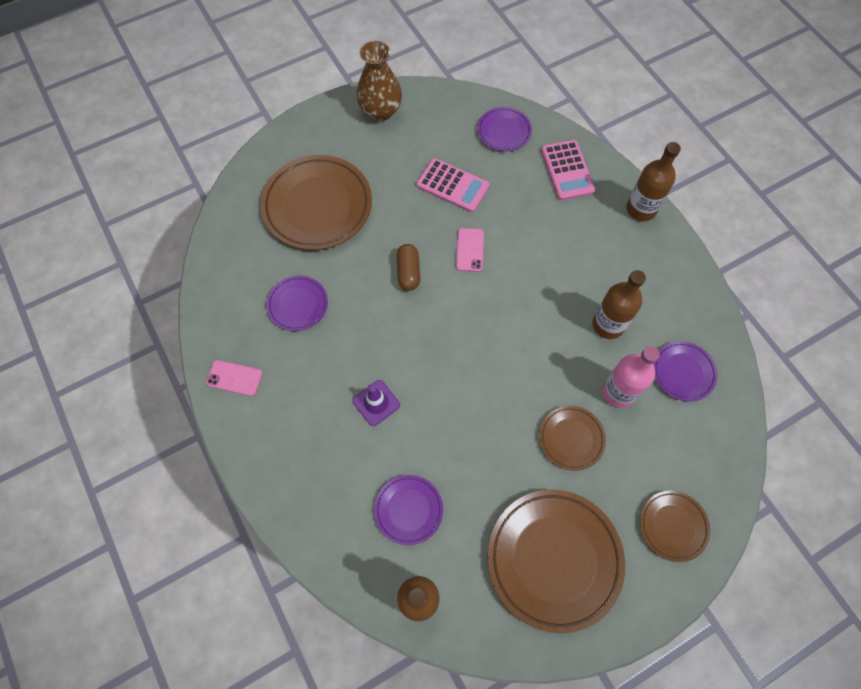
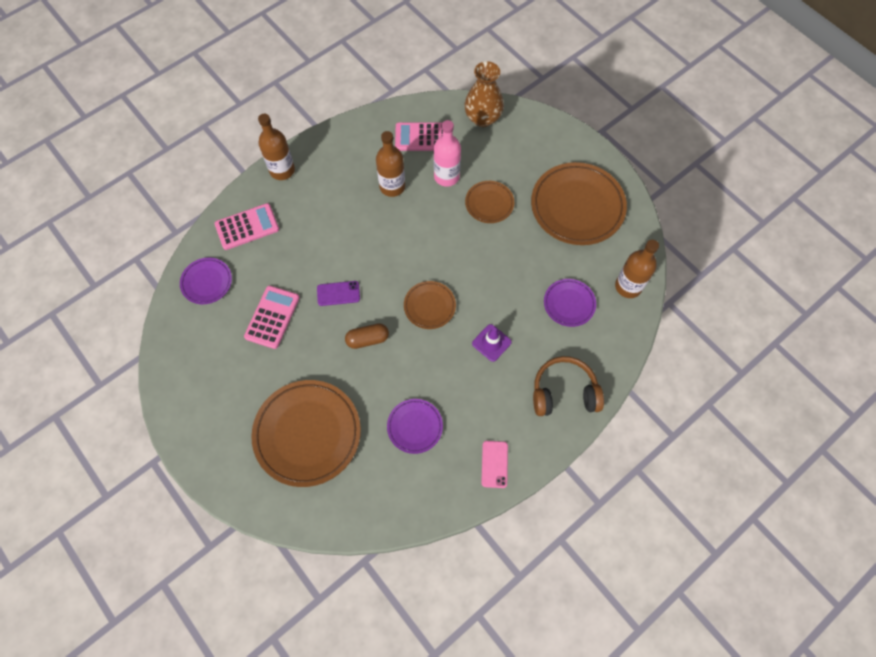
camera: 100 degrees left, 0 degrees up
(295, 474) = (564, 392): none -> brown headphones
(380, 111) = (187, 398): brown vase -> brown vase (482, 118)
(470, 250) = (338, 293): pink phone -> purple phone
(673, 526) = (536, 140): brown plate -> brown plate (429, 306)
(683, 372) = (422, 137): purple plate -> pink calculator

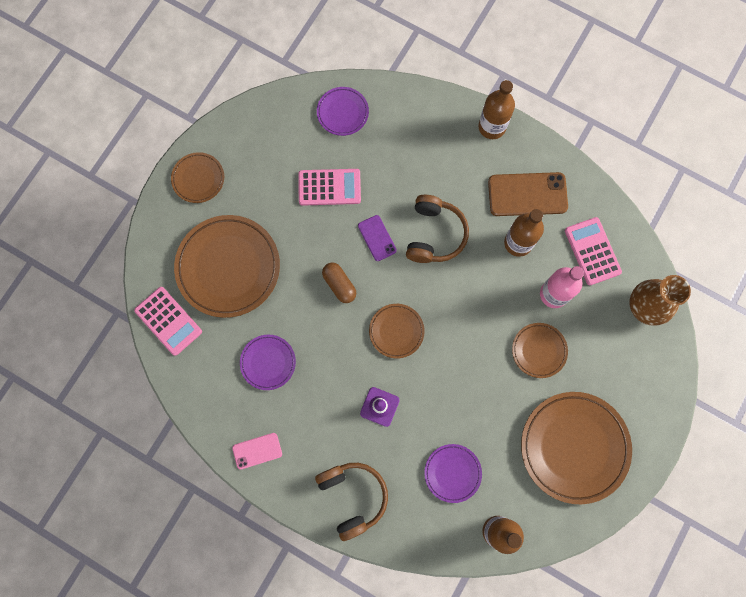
camera: 70 degrees right, 10 degrees up
(205, 434) = (198, 179): none -> brown plate
(247, 227) = (415, 122): pink calculator -> pink calculator (168, 321)
(354, 165) = (527, 194): none -> brown phone
(356, 246) = (434, 234): none -> brown headphones

